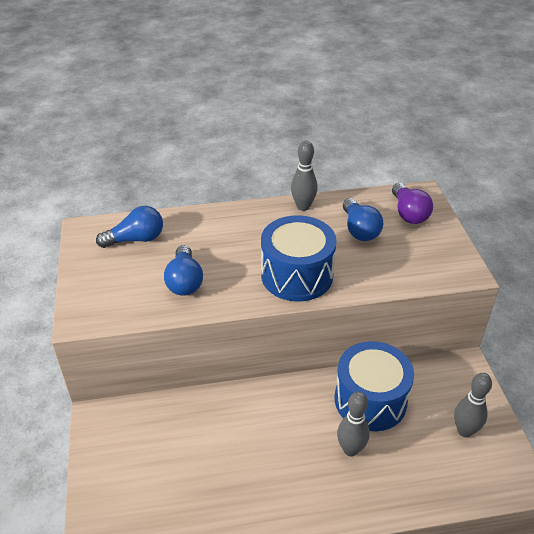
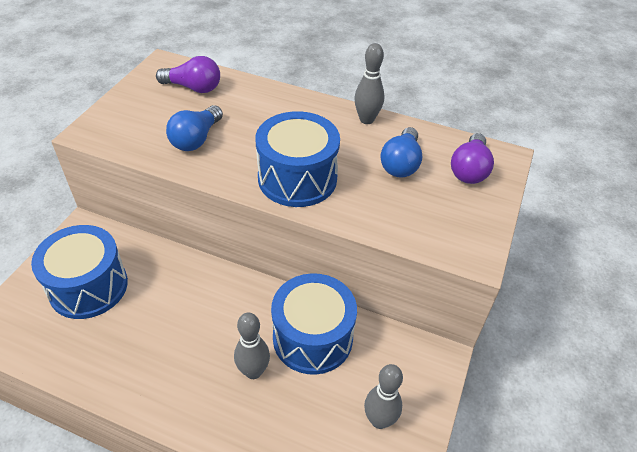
camera: 30 degrees right, 5 degrees up
(136, 239) = (193, 88): blue light bulb -> purple light bulb
(153, 462) = (88, 286): none -> blue drum

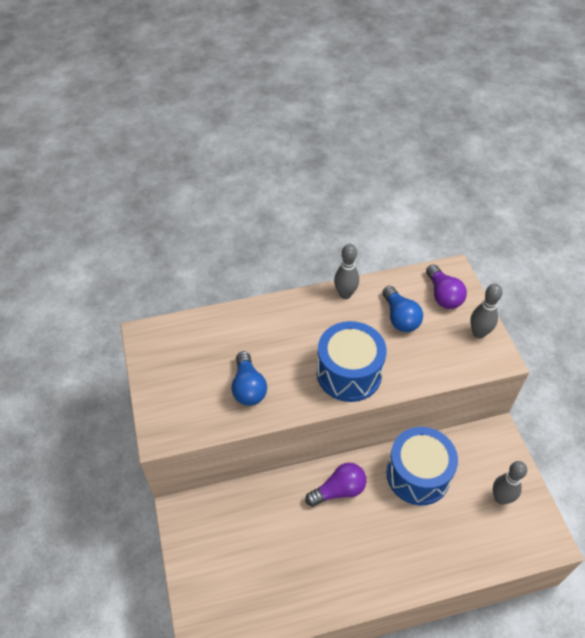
camera: 35 degrees left, 5 degrees up
(88, 286) = (237, 551): blue drum -> none
(193, 88) = (195, 343): purple light bulb -> purple light bulb (338, 490)
(253, 371) = (405, 524): grey bowling pin -> grey bowling pin (478, 333)

